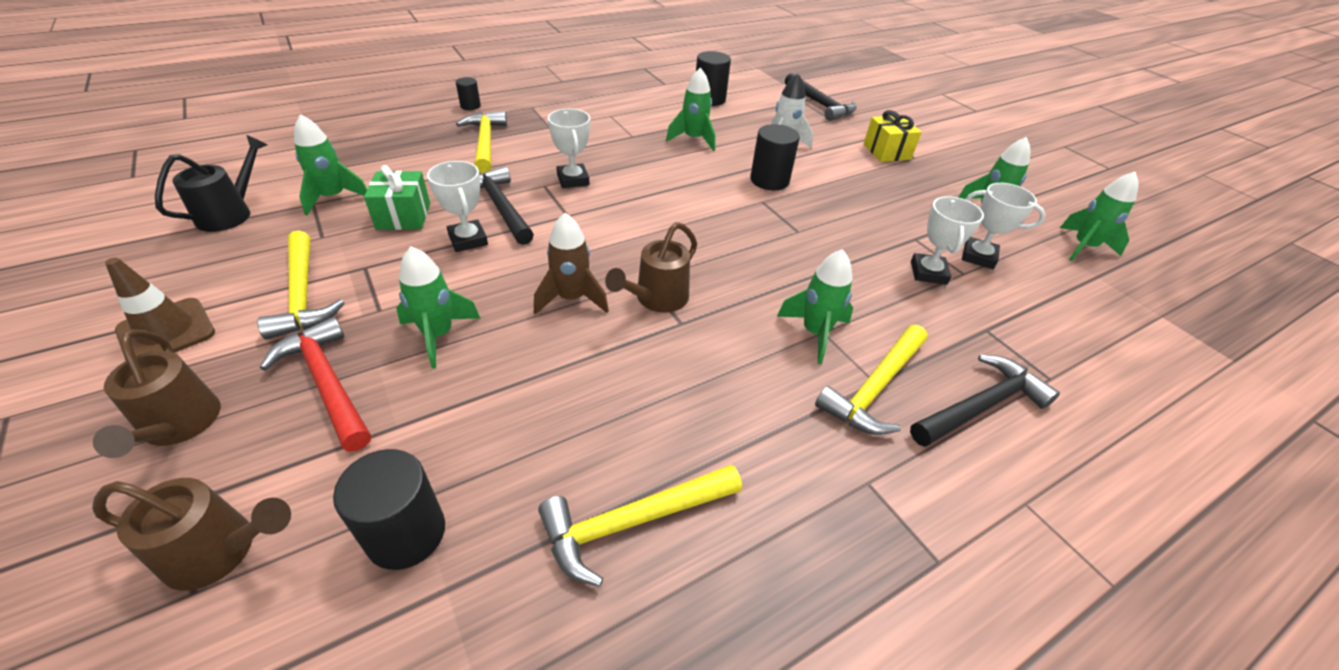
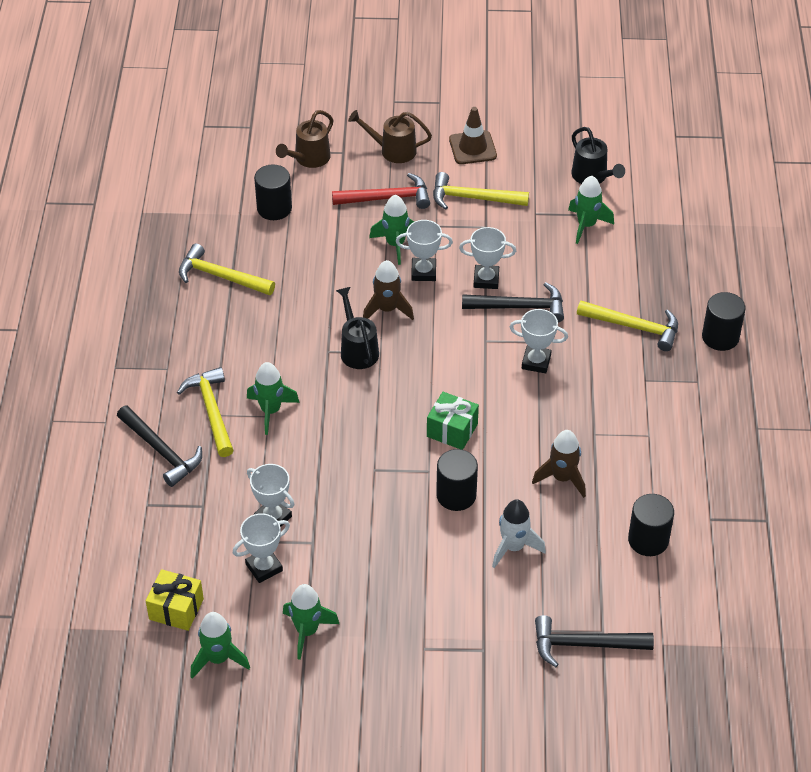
camera: 125 degrees right, 5 degrees up
(403, 216) = (538, 255): green gift -> green gift (452, 430)
(470, 106) = (720, 337): black cylinder -> black cylinder, size x1.76
(482, 291) = (423, 272): none -> white trophy
(632, 522) = (221, 276): yellow hammer -> yellow hammer turned 75 degrees counterclockwise
(656, 299) = (357, 349): brown watering can -> black watering can
(693, 139) = (562, 478): green rocket -> brown rocket
(886, 152) = (448, 630): yellow gift -> yellow gift (176, 609)
(981, 406) = (161, 451): black hammer -> black hammer turned 45 degrees counterclockwise

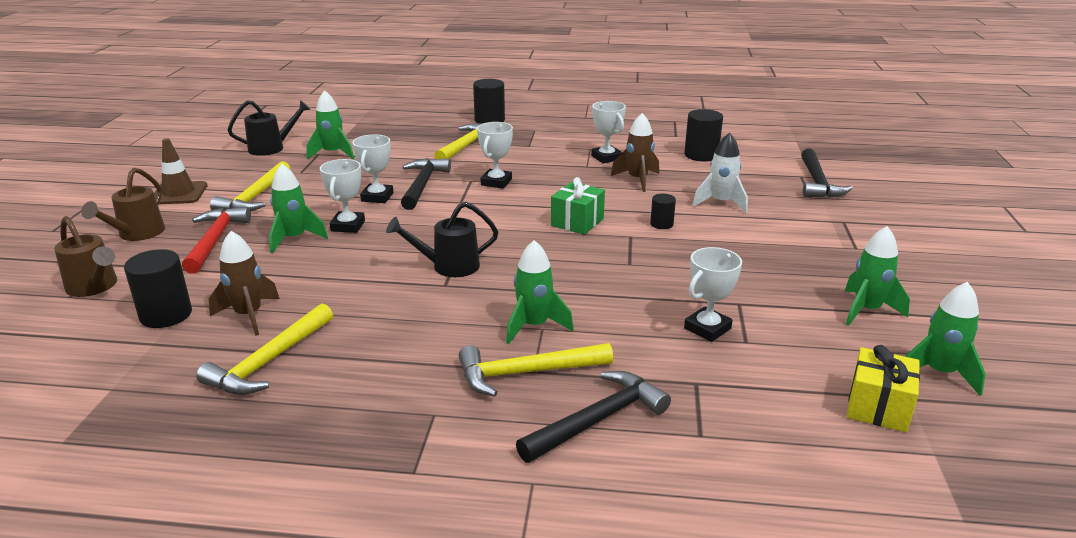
camera: 85 degrees left, 20 degrees down
(264, 567) = (785, 336): white trophy -> white trophy (606, 157)
(387, 309) = (394, 247): brown rocket -> brown rocket (249, 315)
(456, 495) = (661, 224): black cylinder -> black cylinder, size x0.57

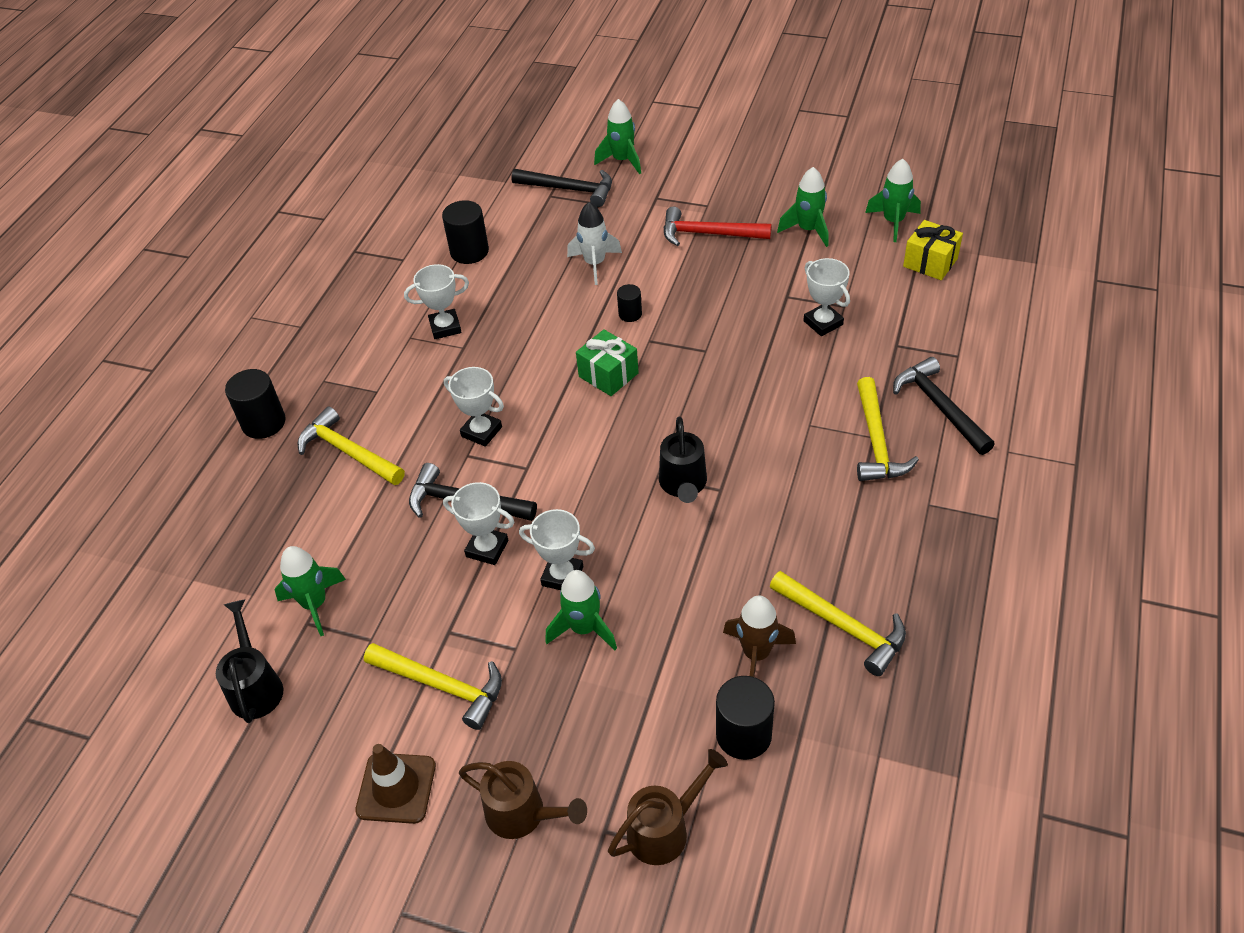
camera: 75 degrees left, 20 degrees up
(215, 240) = (566, 715): red hammer -> red hammer (708, 234)
(534, 326) = (805, 429): green rocket -> green rocket (622, 161)
(637, 180) = (518, 312): brown rocket -> none

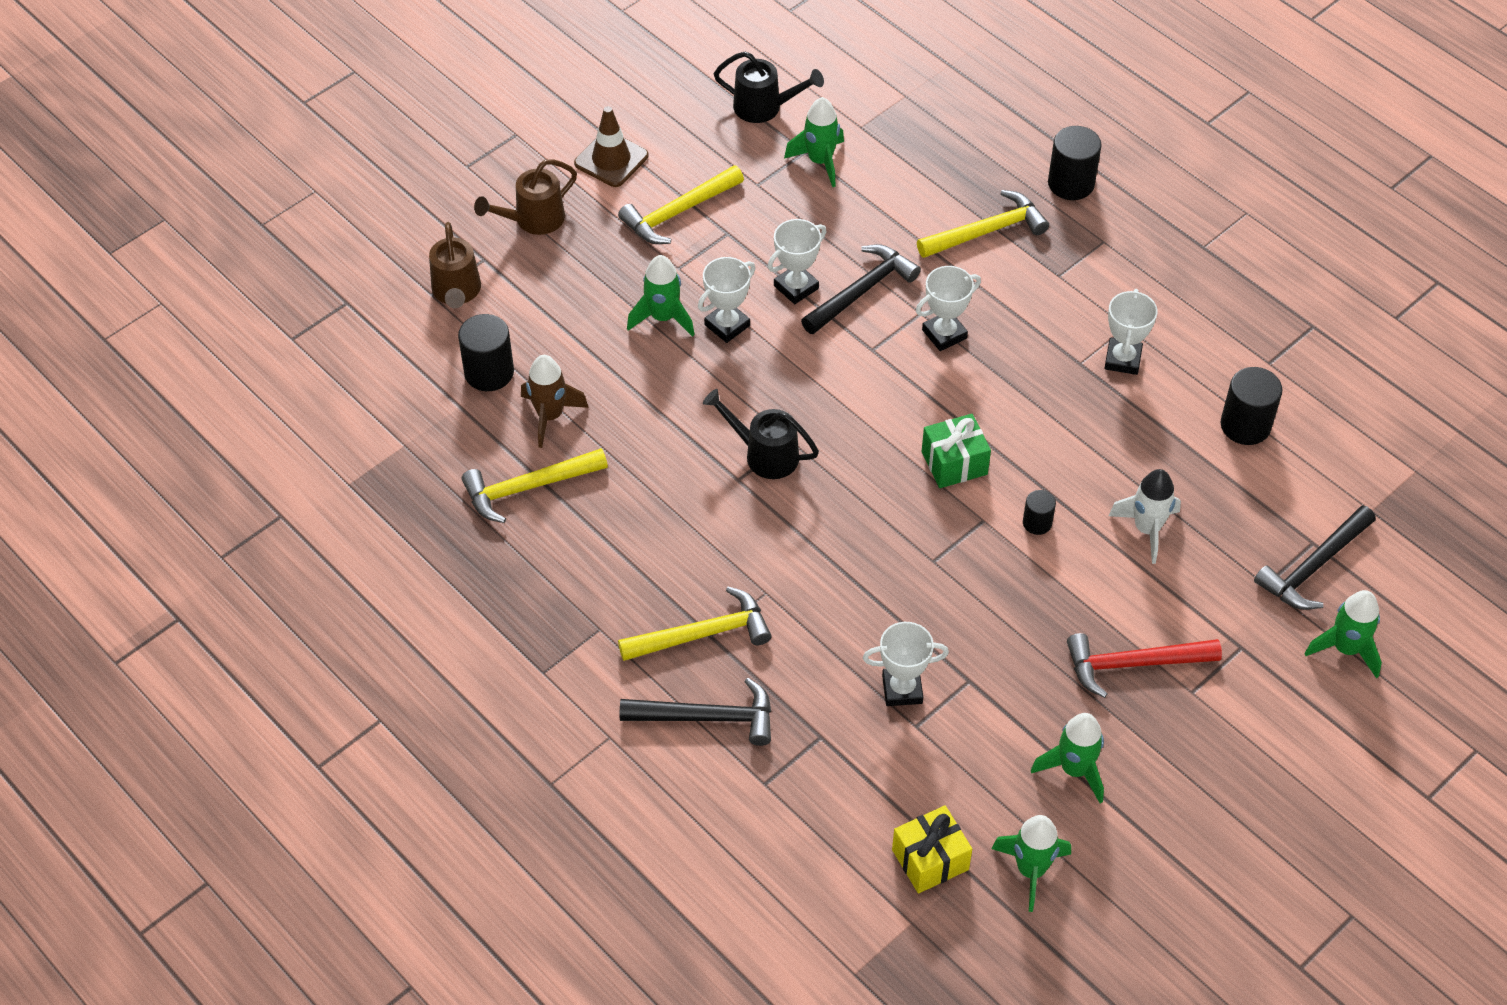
camera: 115 degrees right, 5 degrees up
(708, 234) = (1133, 664): red hammer -> red hammer turned 135 degrees counterclockwise
(876, 442) = (703, 634): yellow hammer -> yellow hammer turned 135 degrees clockwise

